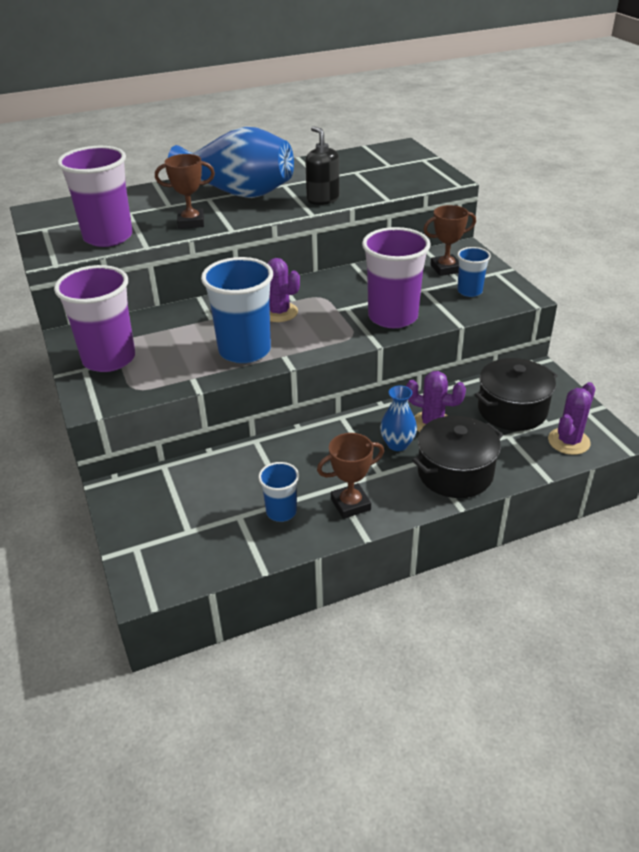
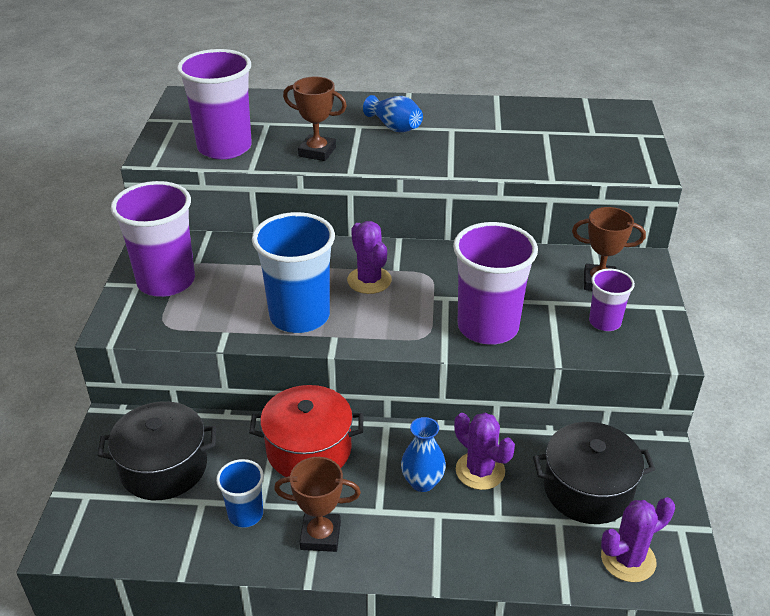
camera: 25 degrees right, 0 degrees up
(238, 193) = (394, 127): blue vase -> blue vase, size x0.46
(296, 453) = (309, 450): none -> red pot
(322, 199) = (478, 160): black soap dispenser -> none
(455, 473) = (461, 545): black pot -> black pot (164, 467)
(469, 291) = (604, 322): blue cup -> purple cup

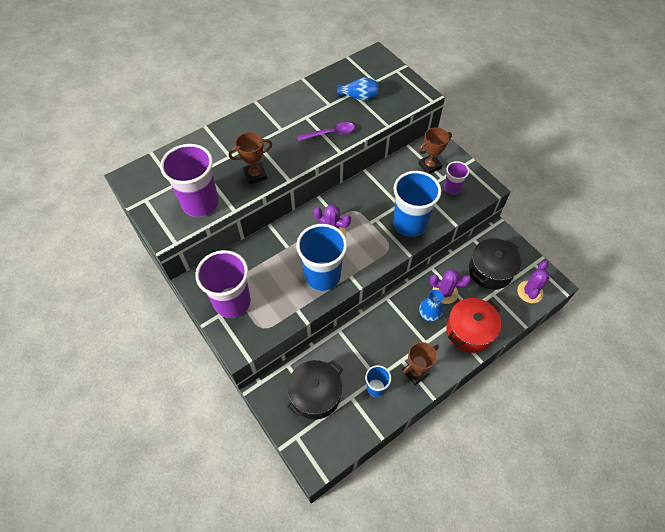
camera: 40 degrees left, 20 degrees up
(309, 450) = (368, 335): red pot -> red pot (469, 331)
(394, 127) = (276, 132): blue vase -> blue vase (359, 97)
(461, 155) = (330, 133): none -> purple spoon
(488, 327) = (409, 223): purple cup -> blue cup

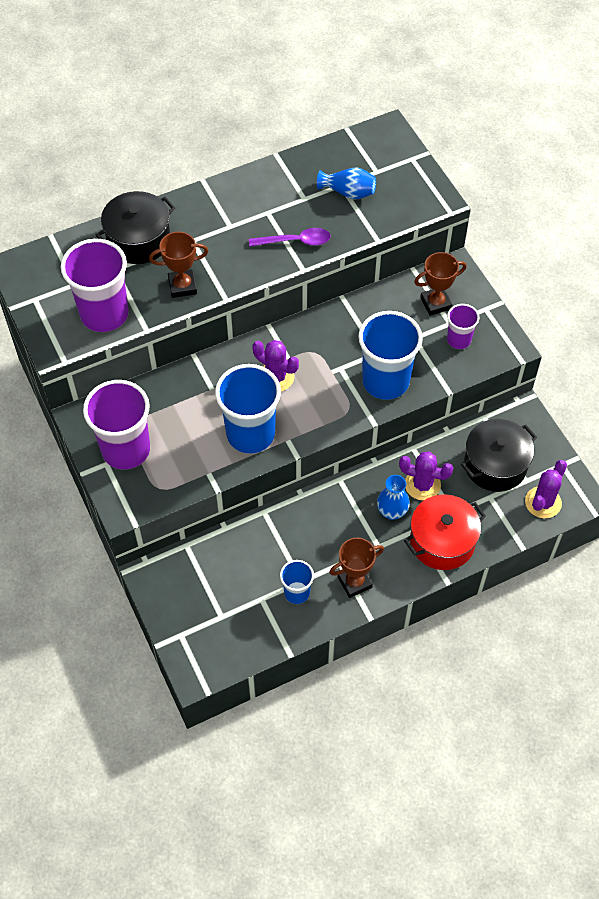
camera: 10 degrees right, 0 degrees up
(315, 395) = (215, 588): black pot -> black pot (139, 240)

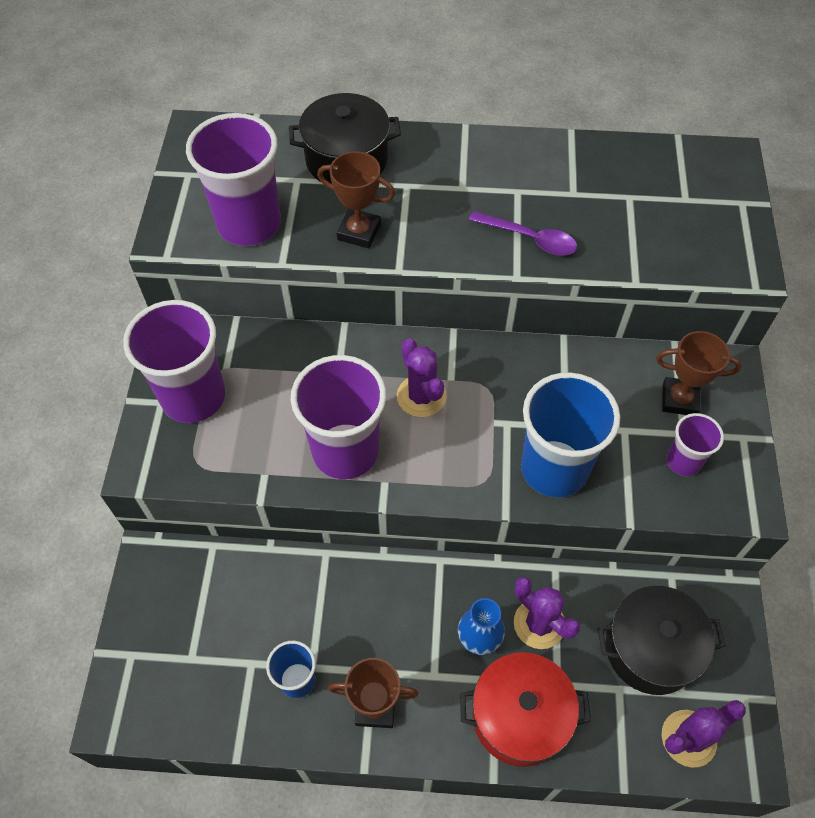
camera: 30 degrees right, 0 degrees up
(250, 434) = (345, 451): blue cup -> purple cup
(348, 192) = (633, 209): blue vase -> none

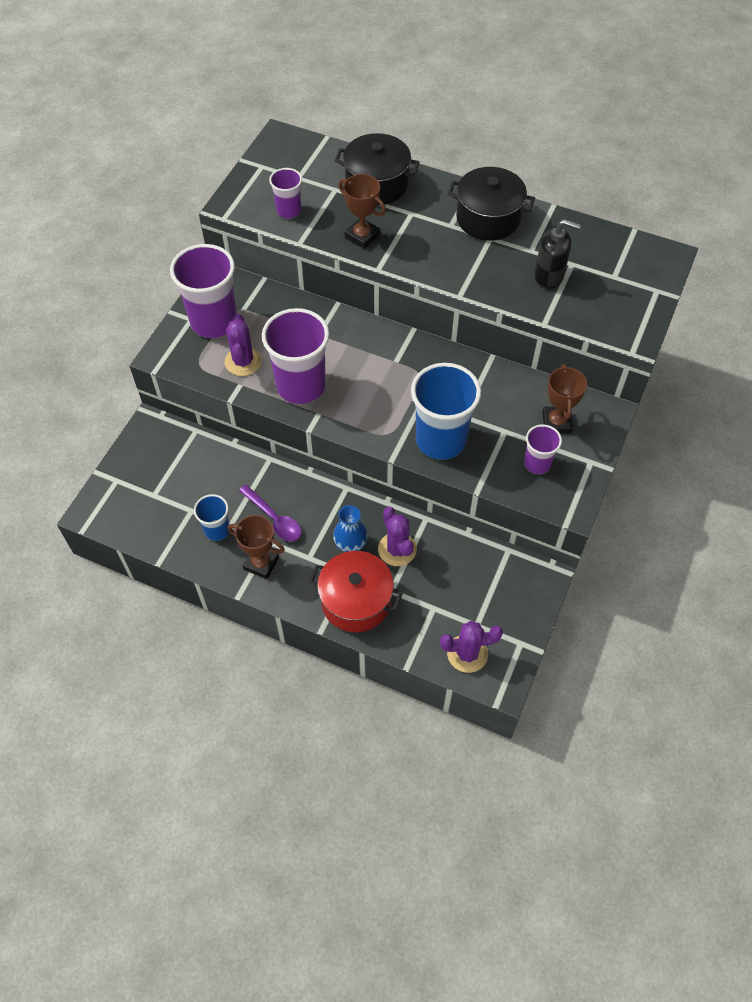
camera: 20 degrees right, 0 degrees up
(249, 224) = (288, 211): purple cup -> purple cup, size x0.52
(421, 396) = (369, 366): purple cactus -> purple cactus (243, 361)
(530, 239) = (482, 273): purple spoon -> purple spoon (274, 519)
(611, 220) = (549, 276): none -> black soap dispenser
(650, 649) = (469, 590): black pot -> black pot (488, 218)
(679, 399) = (556, 422): brown trophy -> brown trophy turned 60 degrees clockwise

